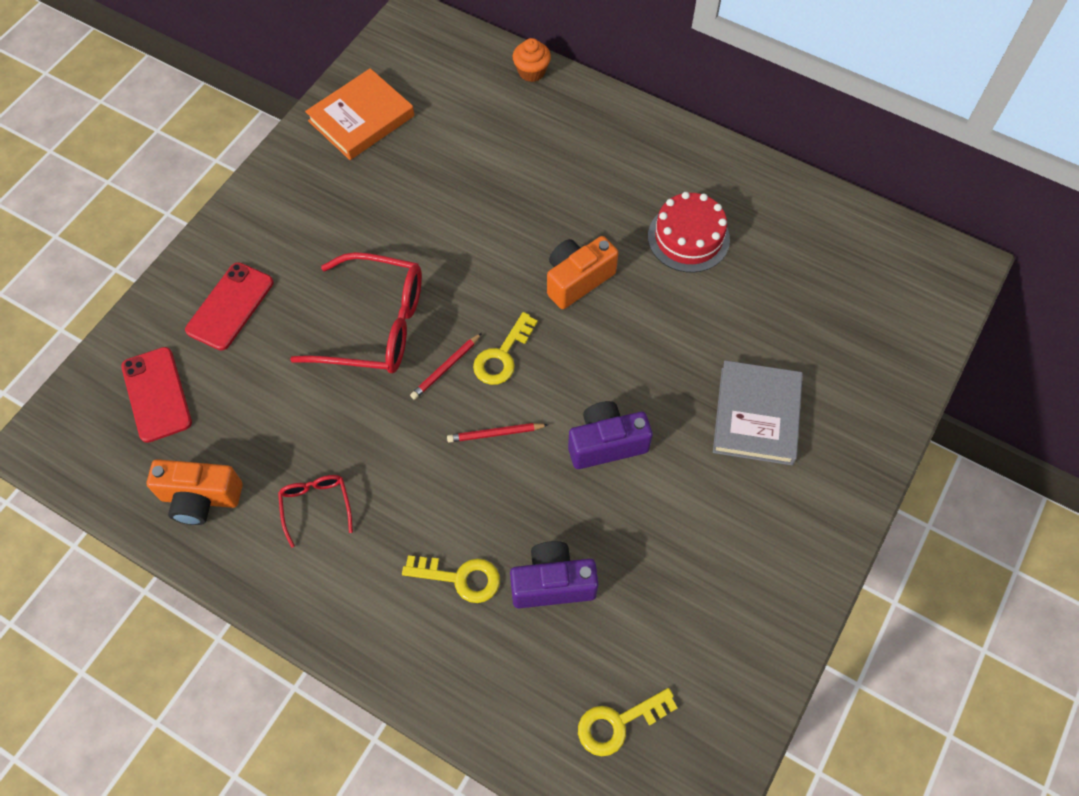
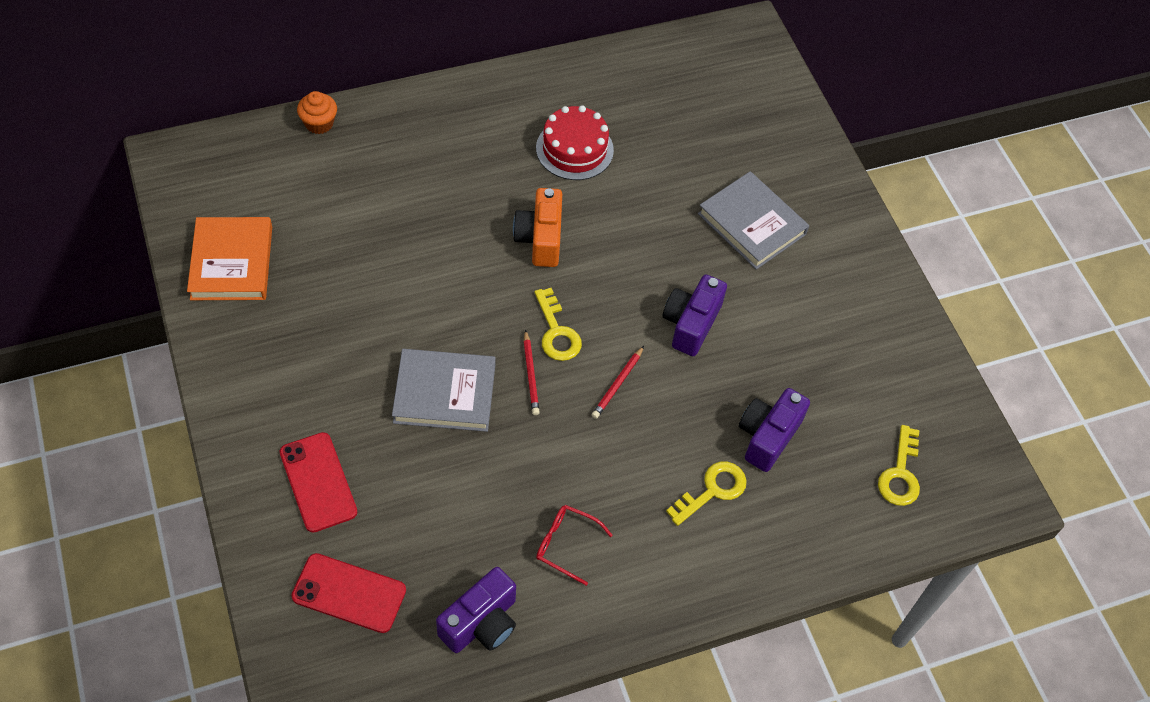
camera: 55 degrees left, 5 degrees down
(200, 498) = (481, 623): orange camera -> purple camera
(375, 325) = (444, 393): red glasses -> grey book

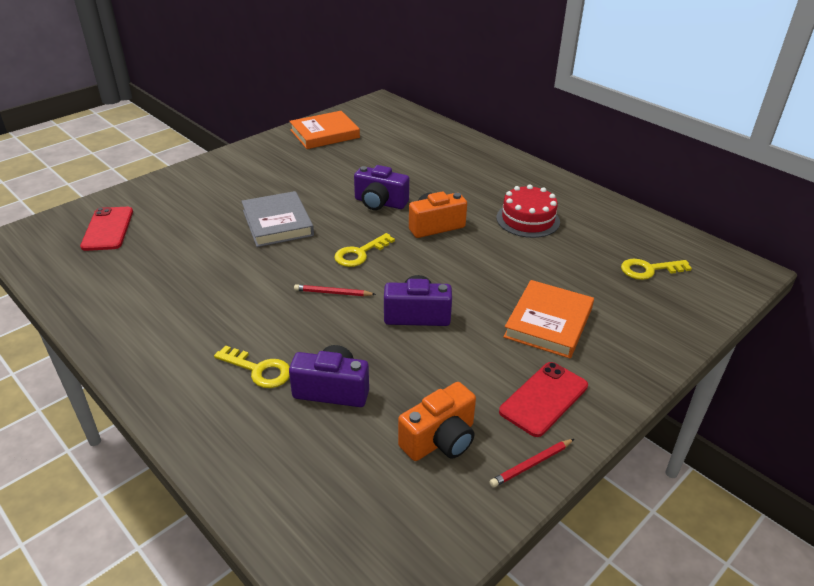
camera: 70 degrees right, 20 degrees down
(318, 482) = (186, 198): red phone -> red phone (544, 399)
(319, 123) = (447, 131): orange cupcake -> none
(481, 623) = (97, 285): purple camera -> purple camera (380, 203)
(530, 375) = (315, 252): red pencil -> red pencil (531, 464)
(566, 544) = (175, 305): red glasses -> none
(752, 224) = (548, 323): grey book -> orange book
(861, 377) = (440, 440): none -> orange camera
(900, 474) = (343, 502): yellow key -> yellow key (649, 270)

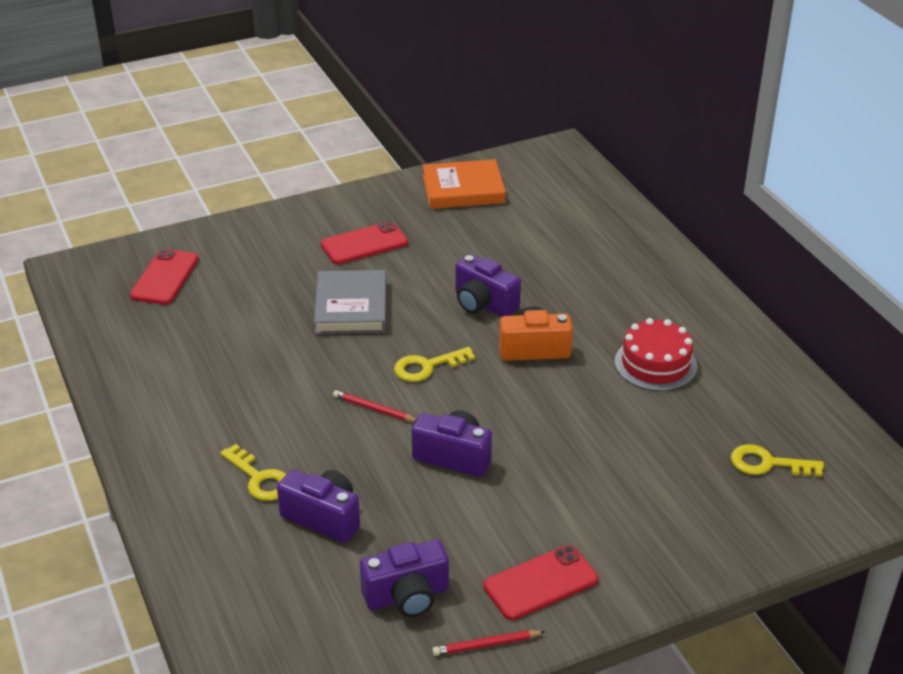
camera: 20 degrees right, 0 degrees up
(267, 179) = (364, 244): none -> red phone
(440, 440) = (407, 596): orange camera -> purple camera
(548, 323) = (599, 500): orange book -> none

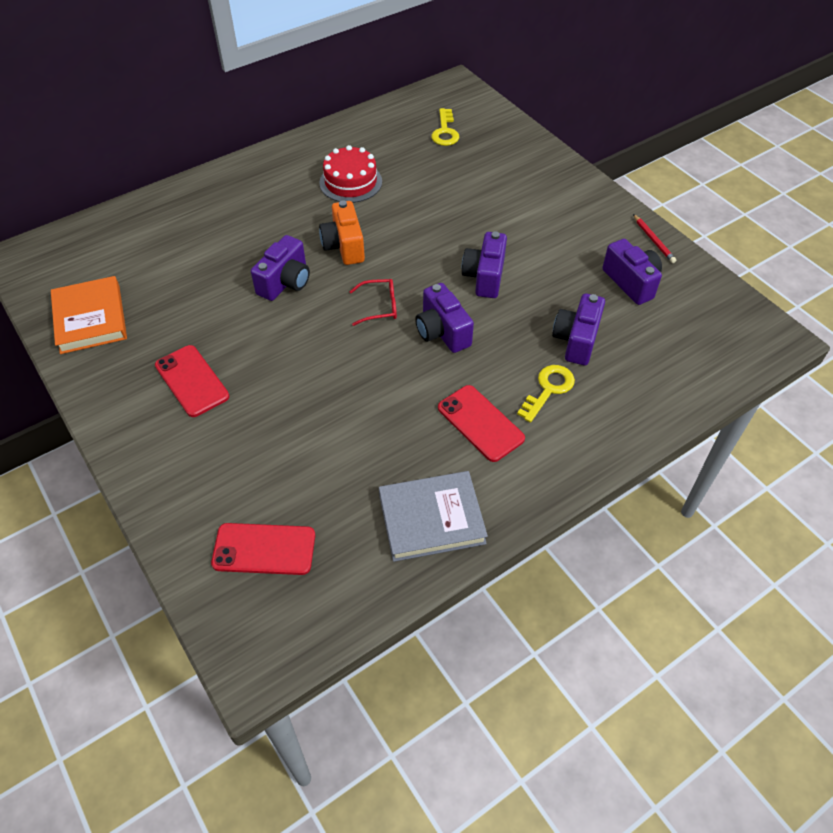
camera: 100 degrees left, 15 degrees up
(351, 307) = (301, 372): grey book -> grey book (431, 519)
(373, 409) = (442, 332): red pencil -> purple camera
(427, 367) = (380, 306): yellow key -> red glasses
(540, 583) = (591, 221): red phone -> red phone (480, 423)

